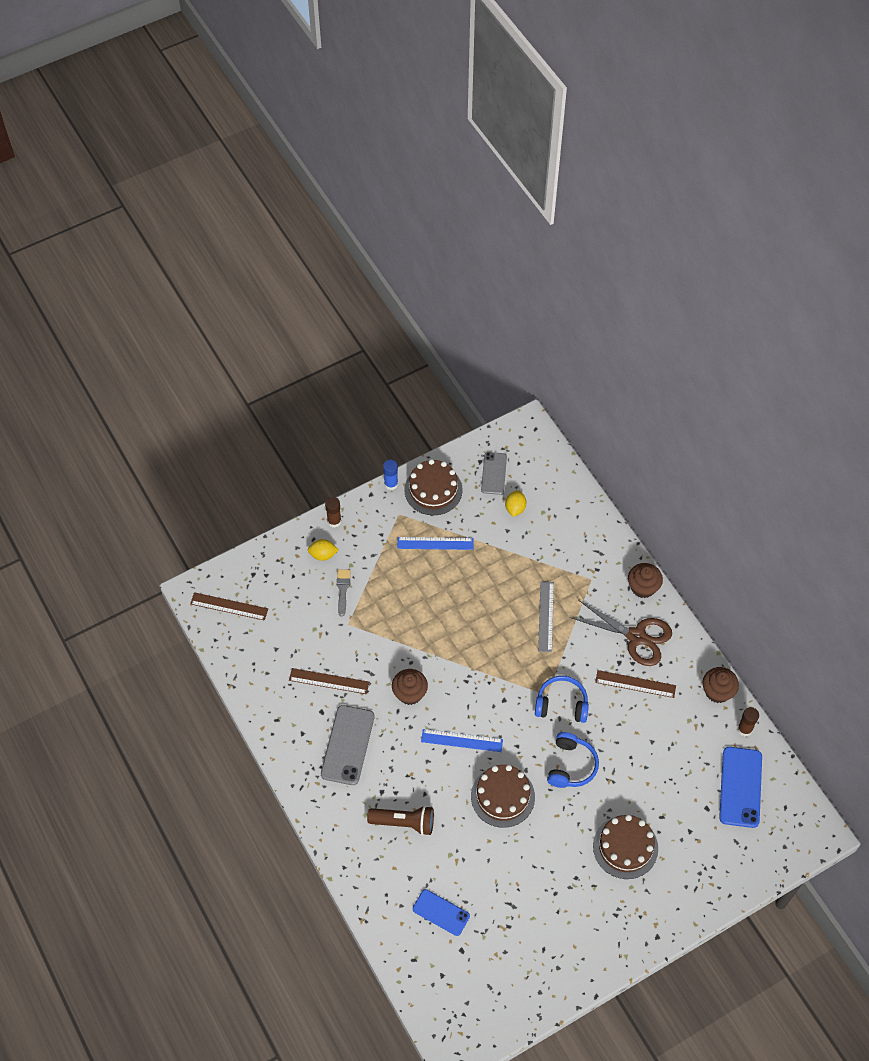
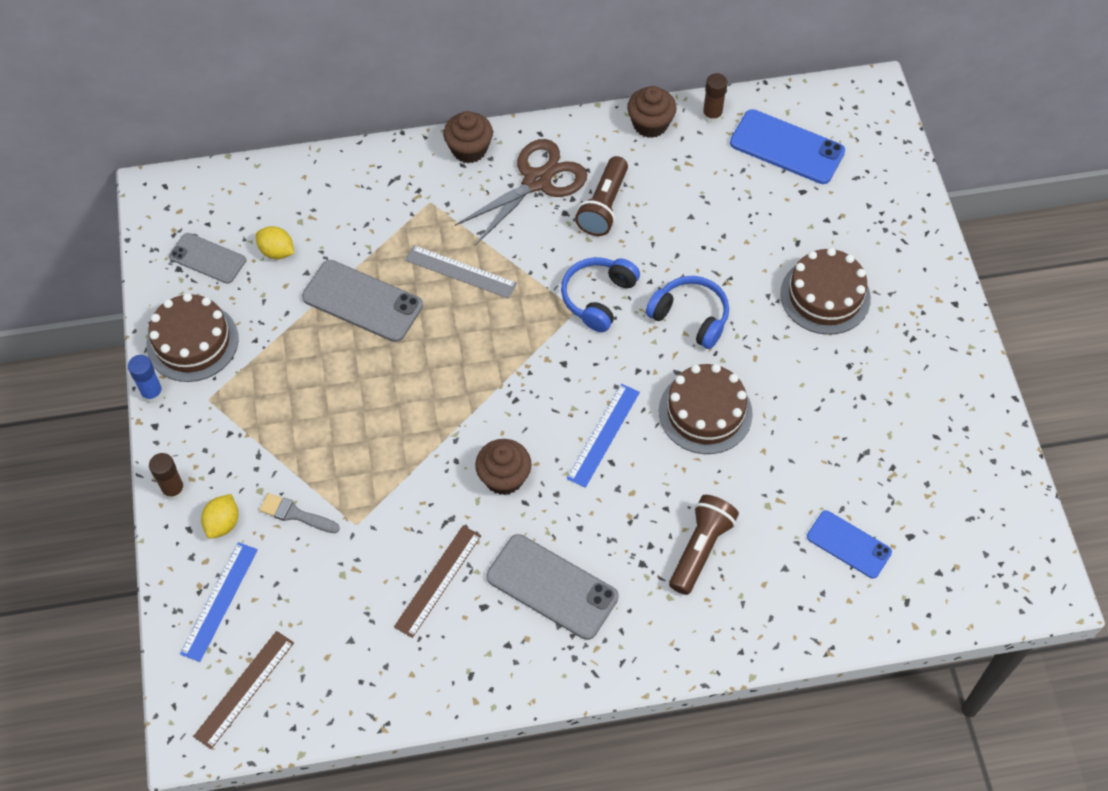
camera: 70 degrees left, 0 degrees up
(435, 543) = (280, 368): blue ruler -> blue ruler (219, 601)
(441, 912) = (848, 544): blue phone -> blue phone turned 75 degrees clockwise
(500, 569) = (362, 301): none -> grey phone
(635, 684) = (603, 206): brown ruler -> brown flashlight

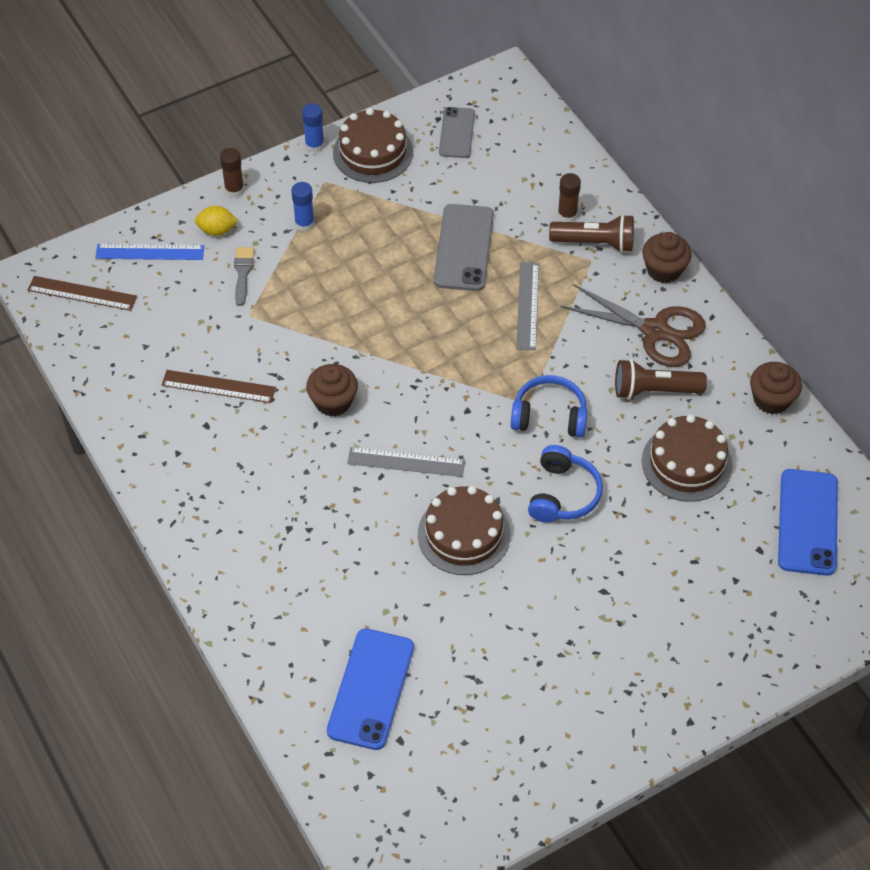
camera: 70 degrees right, 5 degrees down
(257, 435) = (304, 224): none -> blue glue stick
(277, 252) = (485, 174): yellow lemon -> none
(552, 587) = (242, 468): grey phone -> none
(603, 435) = (406, 462): blue ruler -> grey ruler
(700, 549) = (320, 569): brown flashlight -> brown flashlight (595, 243)
(712, 115) = (811, 447): brown glue stick -> brown glue stick (567, 215)
(825, 296) = (642, 601): brown cake -> brown cake (686, 463)
(848, 544) = (370, 689): blue phone -> blue phone, size x1.55

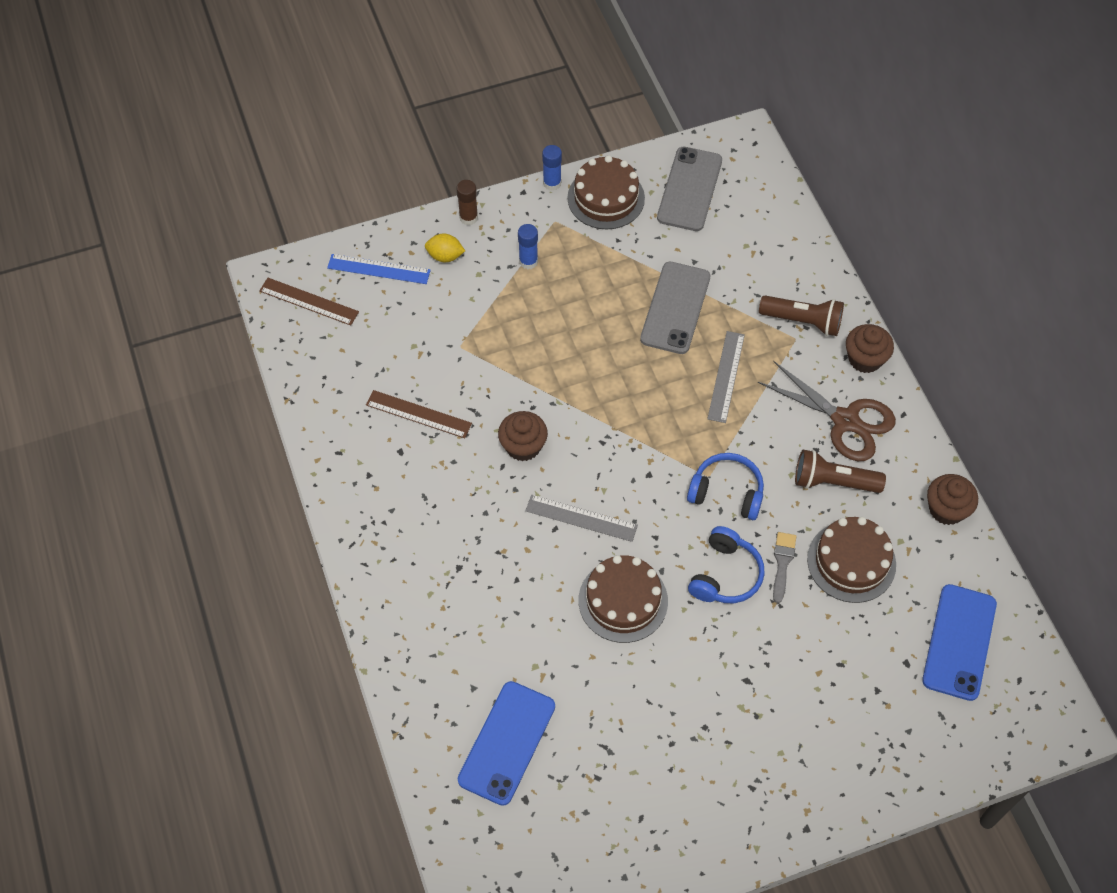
camera: 10 degrees right, 5 degrees up
(243, 273) = (461, 303): grey brush -> grey brush (782, 563)
(457, 133) = (690, 189): grey phone -> grey phone, size x1.55
(567, 215) = (781, 289): brown glue stick -> none

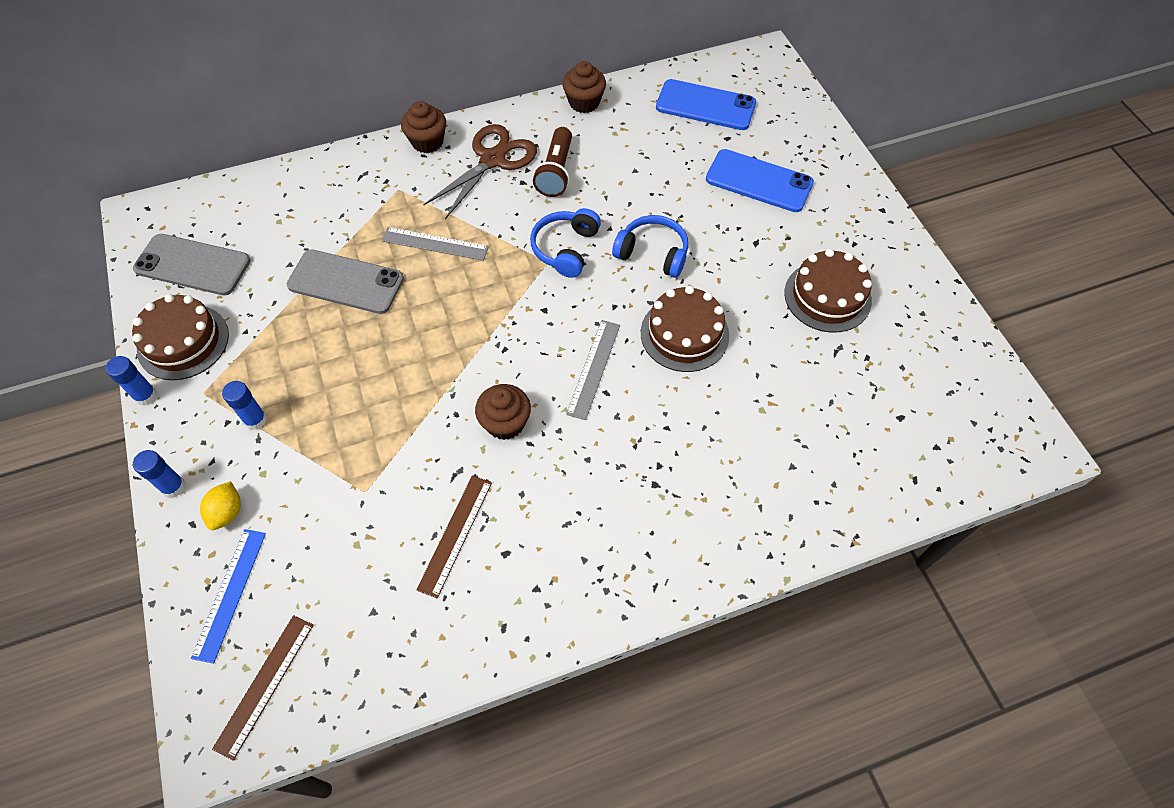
camera: 90 degrees left, 0 degrees up
(468, 218) = (173, 487): brown glue stick -> blue glue stick
(506, 742) = (846, 434): blue phone -> blue phone (759, 181)
(782, 563) = (639, 212): grey brush -> none
(803, 321) = (379, 182): brown flashlight -> none
(851, 562) = (636, 165): brown cake -> brown cake (827, 296)

